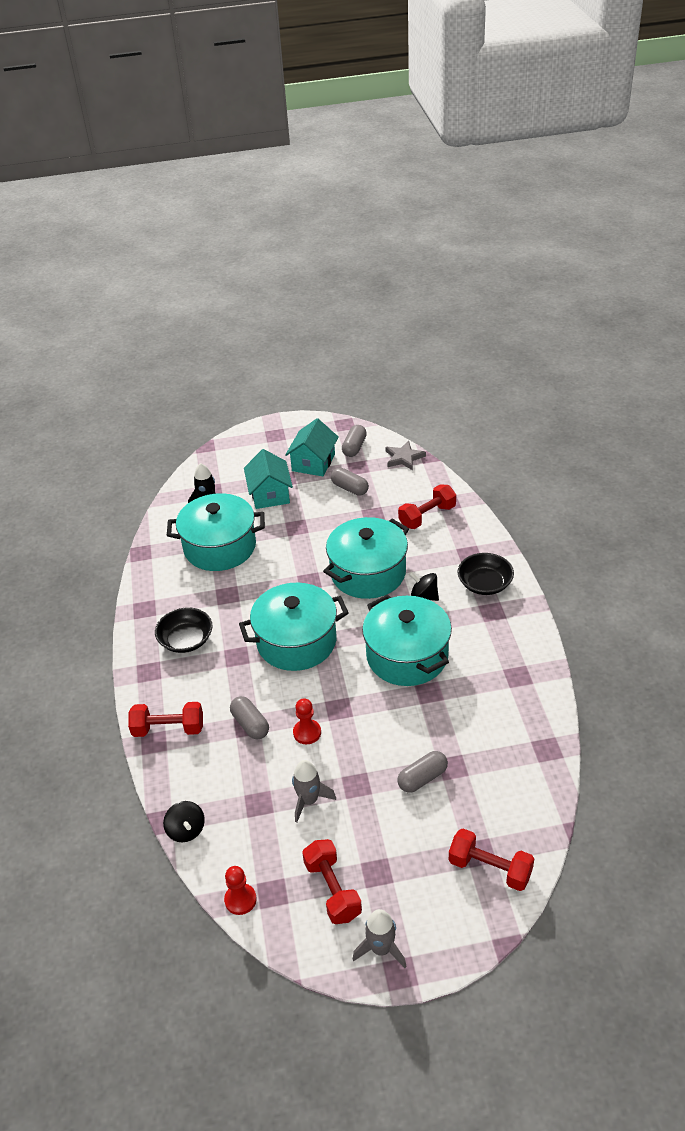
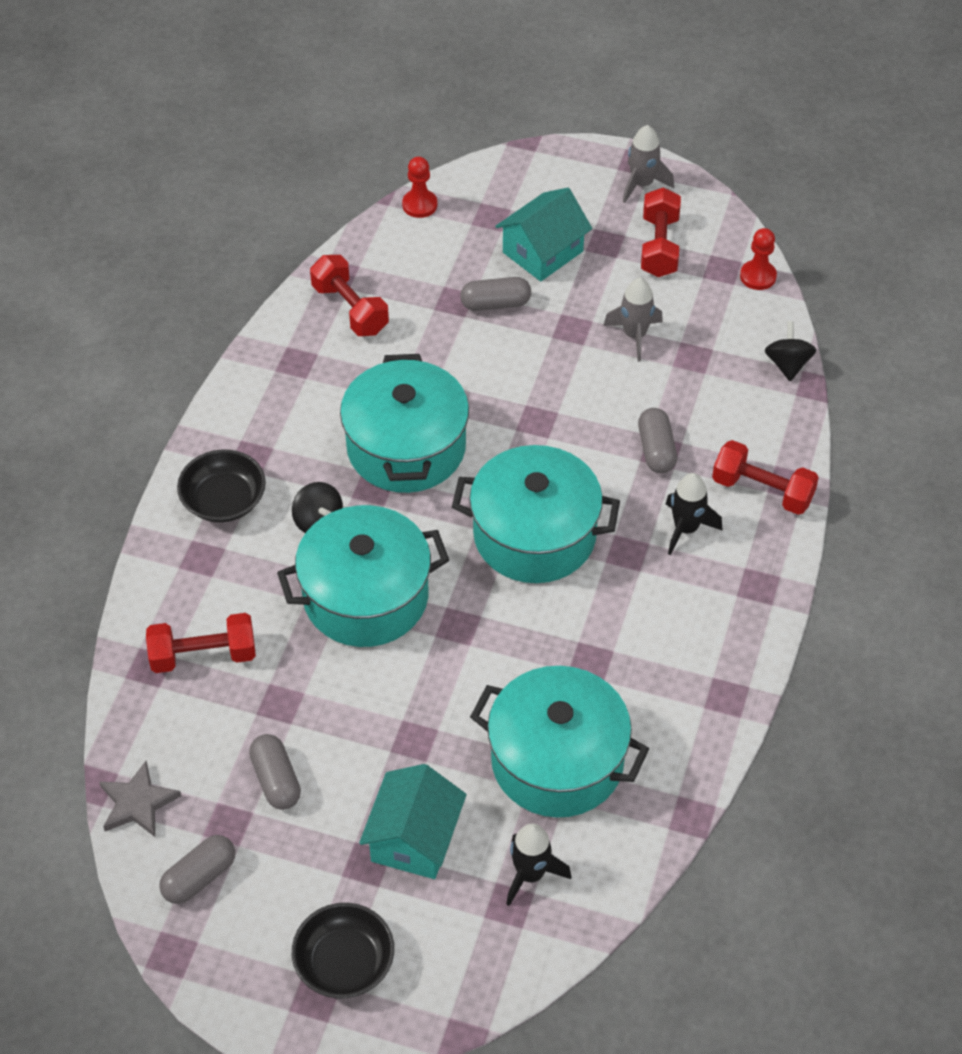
camera: 155 degrees left, 10 degrees up
(186, 640) = (686, 611): black bowl -> black bowl (344, 962)
(207, 684) = (686, 529): none -> black rocket
(307, 733) = (593, 409): red pawn -> red pawn (419, 205)
(313, 462) = (294, 878): turquoise house -> turquoise house (542, 252)
(490, 868) = (492, 199): red dumbbell -> red dumbbell (350, 309)

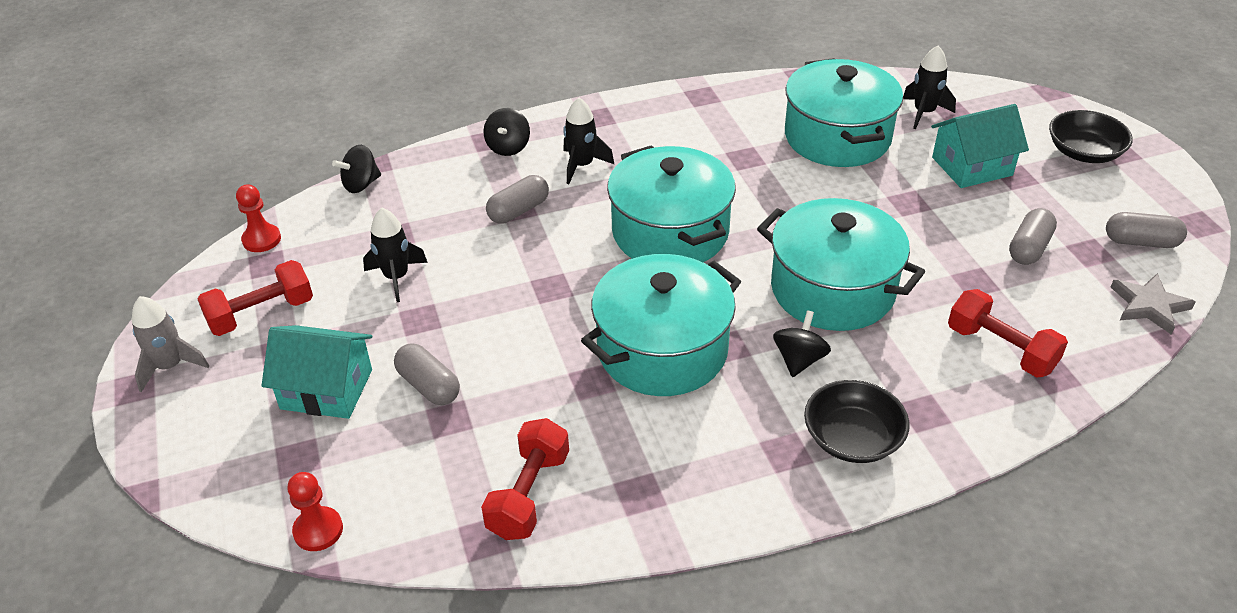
camera: 125 degrees left, 10 degrees down
(634, 335) = (396, 277): grey rocket -> black rocket
(762, 490) = (508, 147): red dumbbell -> black spinning top

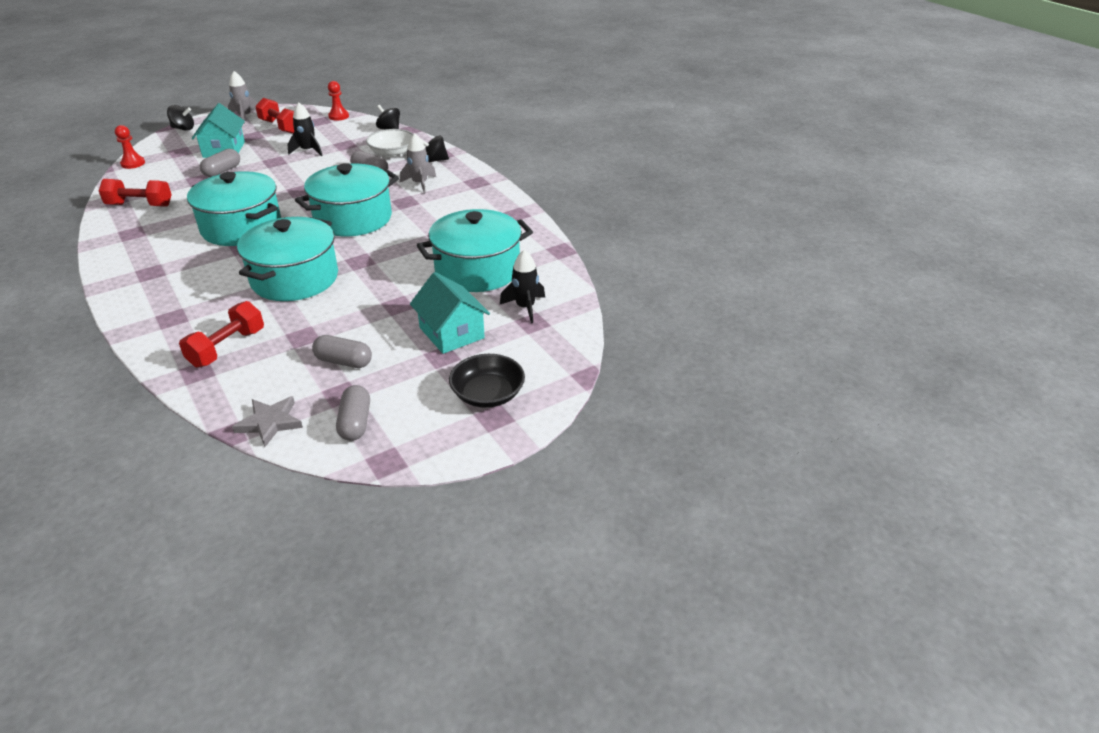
camera: 75 degrees right, 5 degrees down
(457, 186) = (392, 153): none -> white bowl
(582, 165) = (420, 184): black rocket -> grey rocket
(799, 360) = (227, 271): black spinning top -> black spinning top (183, 128)
(852, 438) = (155, 293): black bowl -> none

